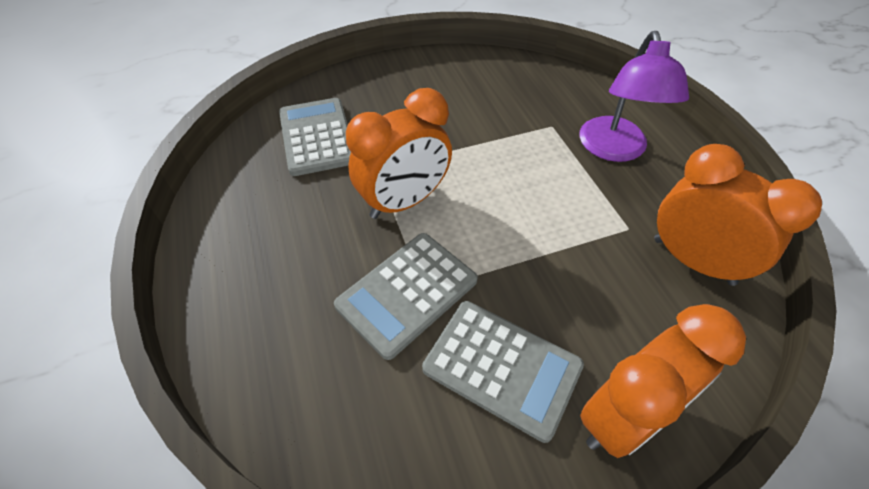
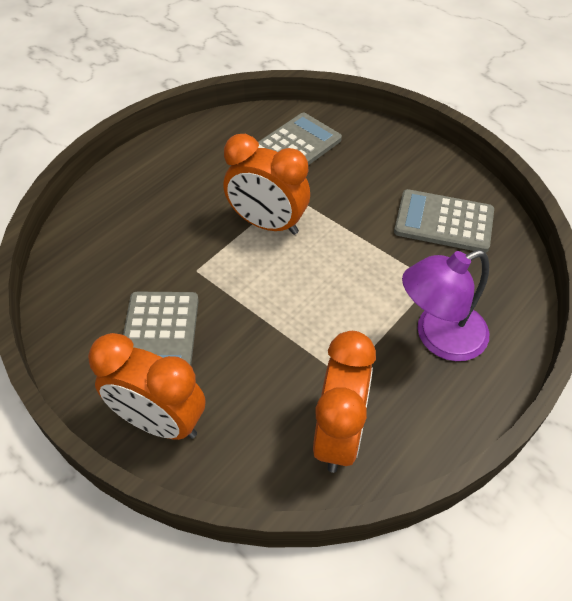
camera: 60 degrees right, 0 degrees up
(407, 293) = (187, 262): grey calculator -> grey calculator (443, 222)

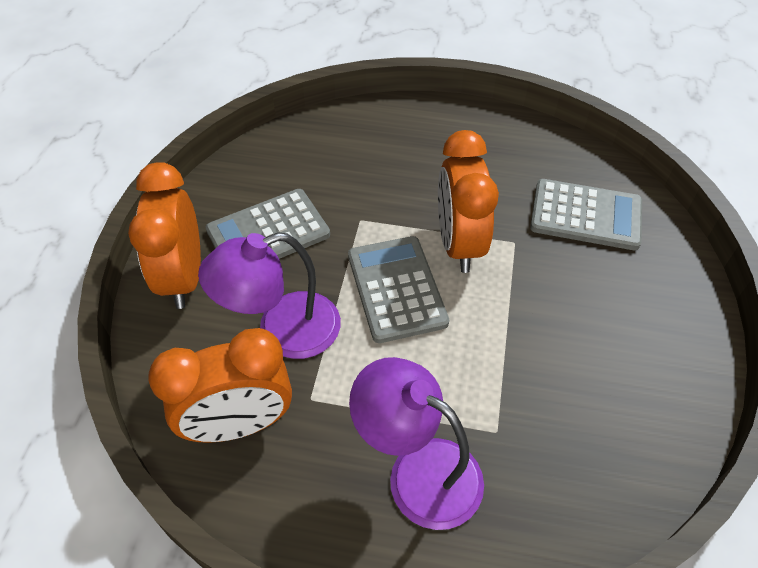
camera: 60 degrees right, 0 degrees up
(270, 369) = (282, 331): none -> purple lamp
(443, 222) = (599, 406): grey calculator -> grey calculator (396, 289)

